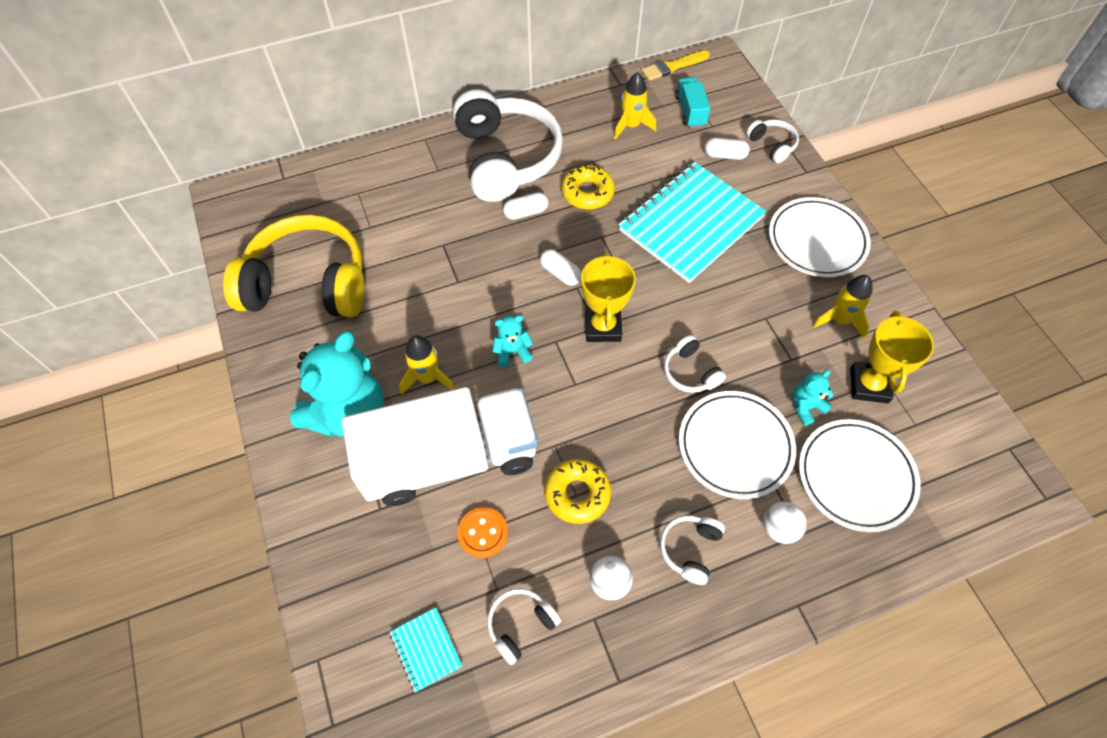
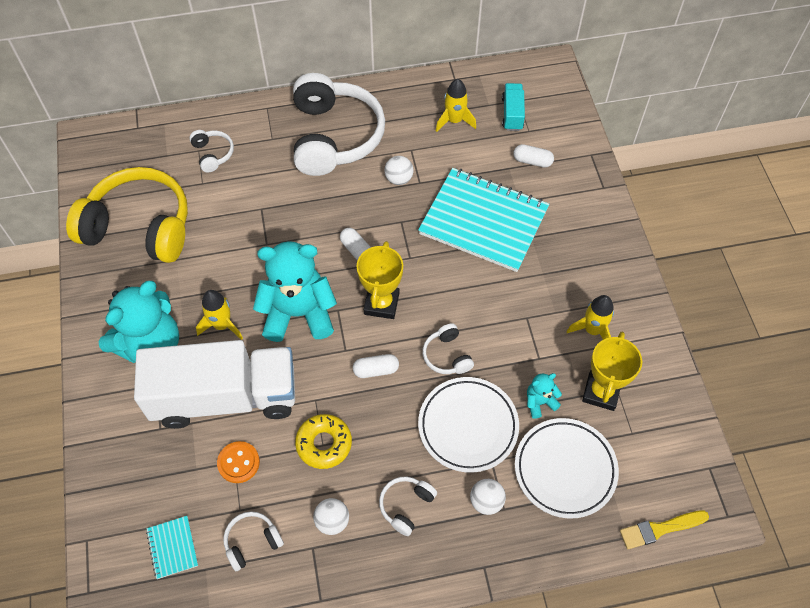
camera: 10 degrees right, 0 degrees up
(512, 352) = (298, 313): turquoise teddy bear -> turquoise teddy bear, size x2.26
(526, 212) = (340, 189): white capsule -> white capsule (376, 370)
(587, 192) = (399, 179): yellow donut -> white ball
(673, 67) = (508, 68): yellow brush -> yellow brush (660, 529)
(690, 223) = (483, 221): turquoise notebook -> turquoise notebook turned 60 degrees clockwise
(772, 145) = (578, 157): white headphones -> white headphones (213, 154)
(817, 241) = (593, 254): white plate -> none

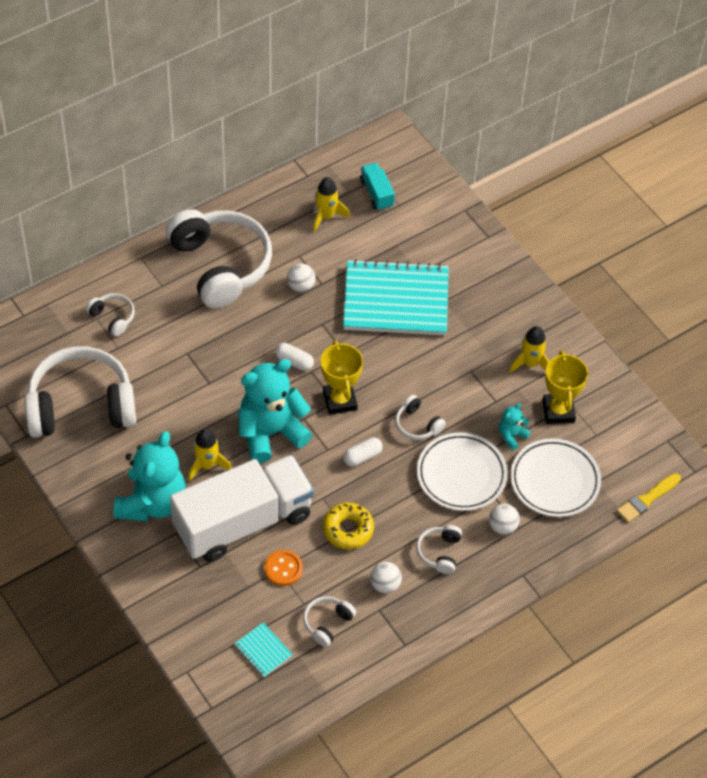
camera: 25 degrees left, 5 degrees down
(139, 227) = (81, 406): yellow headphones -> white headphones
(532, 161) = (415, 232): white capsule -> none

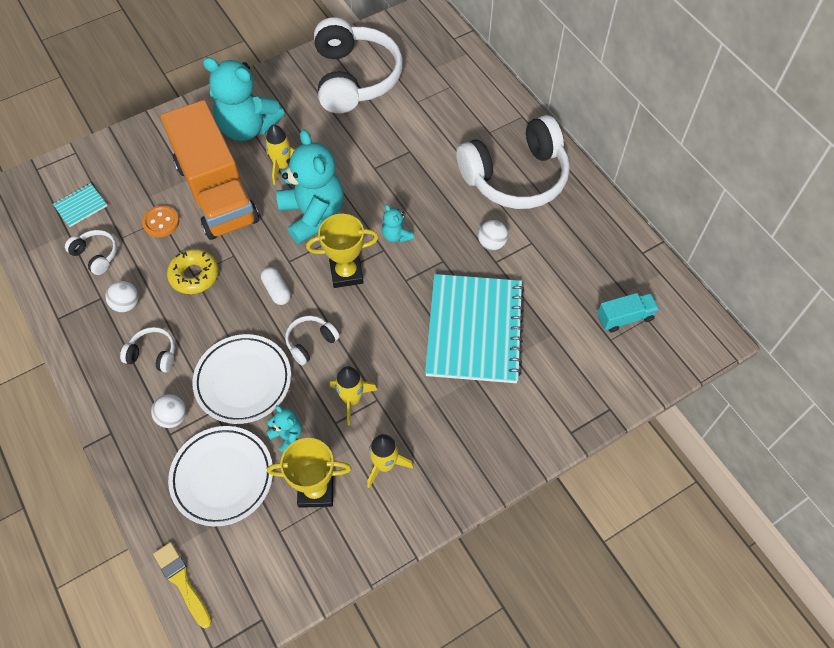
camera: 95 degrees right, 5 degrees up
(112, 317) = (451, 97): white headphones -> none
(243, 522) = (216, 192): white truck -> orange truck
(294, 361) = (396, 235): white capsule -> turquoise teddy bear
(326, 216) = (587, 268): yellow rocket -> yellow rocket (352, 399)

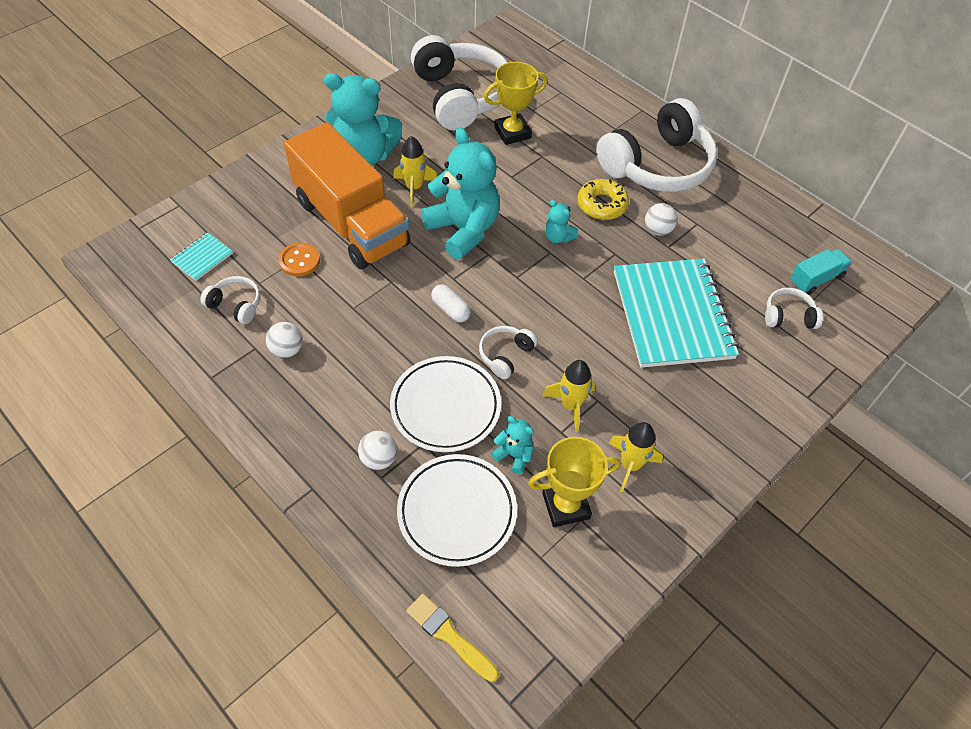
camera: 15 degrees left, 5 degrees down
(153, 354) = (334, 397): white headphones -> white headphones (788, 316)
(194, 275) = (354, 308): yellow donut -> yellow donut (602, 205)
(346, 273) = (519, 281): yellow trophy -> yellow trophy (512, 133)

